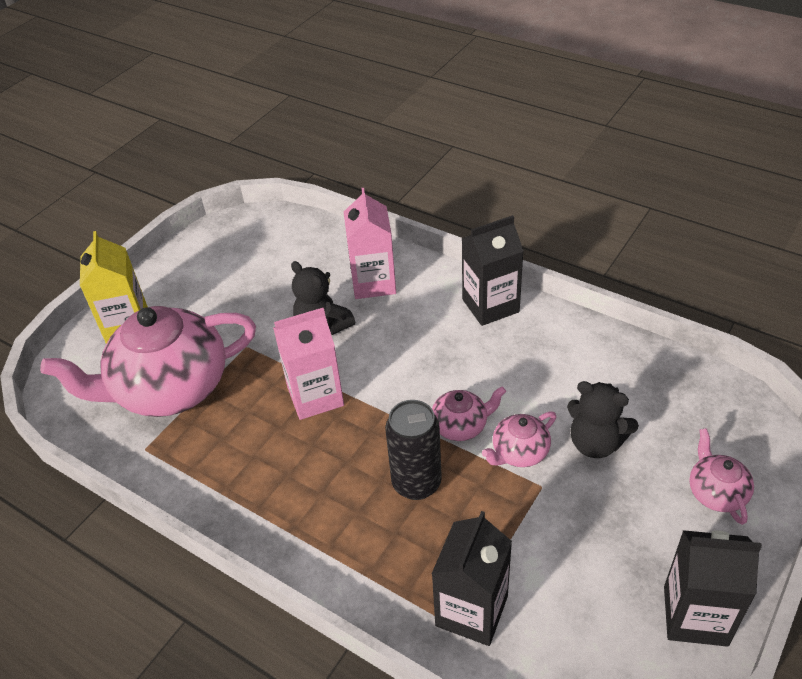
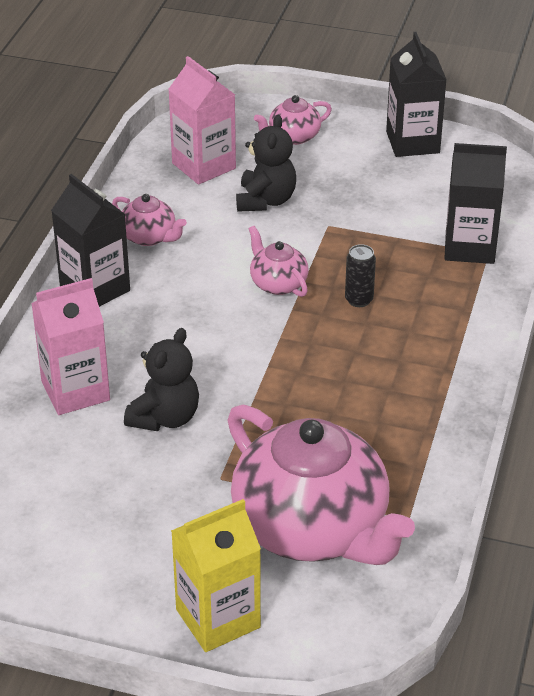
camera: 110 degrees left, 5 degrees down
(315, 396) = (278, 396): pink carton -> pink carton (204, 166)
(416, 483) = (359, 300): black can -> black can, size x0.57
(519, 452) = (295, 243): pink teapot -> pink teapot (149, 237)

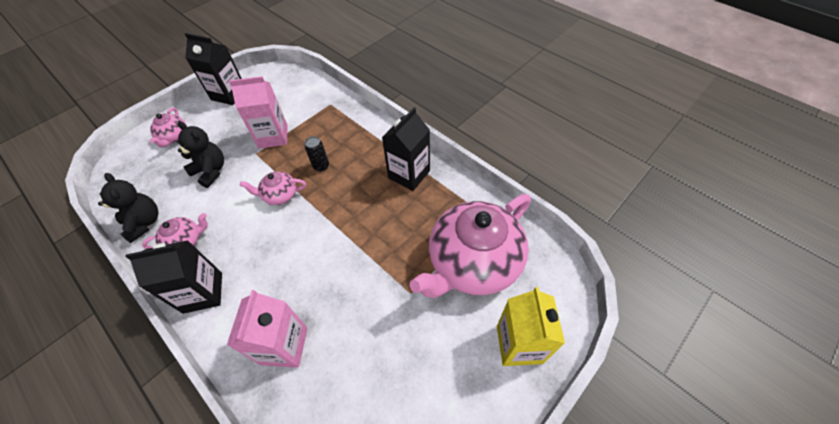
camera: 60 degrees left, 15 degrees up
(165, 418) = (343, 301): black teddy bear -> black teddy bear (144, 223)
(204, 166) = (154, 186): pink carton -> pink carton (273, 136)
(313, 528) = (473, 263): pink teapot -> pink teapot turned 150 degrees clockwise
(469, 247) = (320, 108): black carton -> black carton (409, 174)

